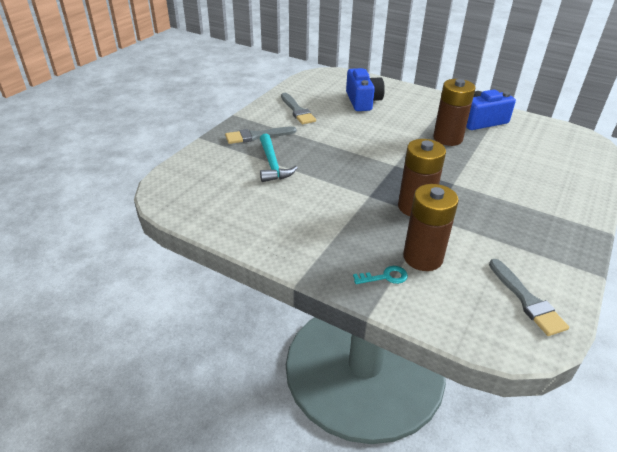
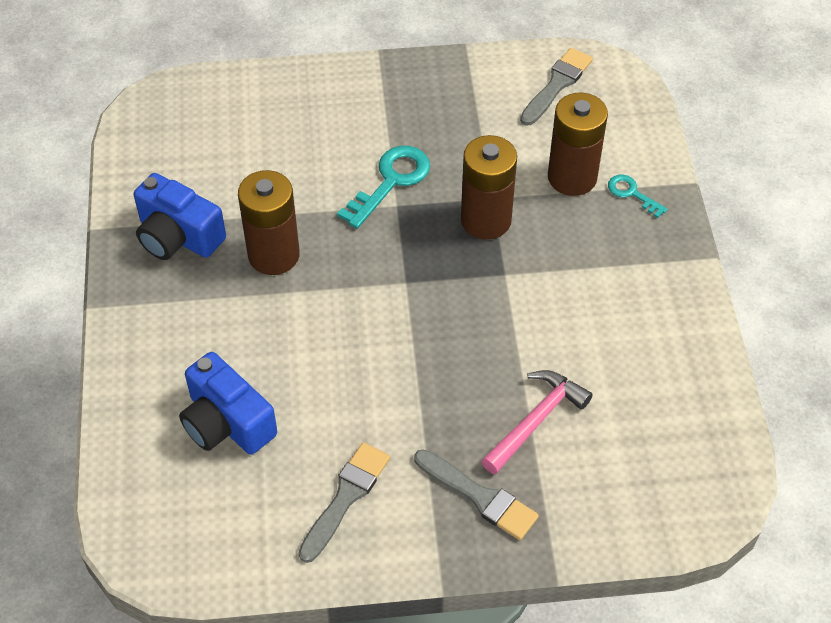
camera: 125 degrees left, 15 degrees up
(272, 165) = (536, 420): turquoise hammer -> pink hammer
(362, 101) = (227, 422): blue camera -> blue camera turned 90 degrees counterclockwise
(474, 188) = (391, 181): none -> turquoise key

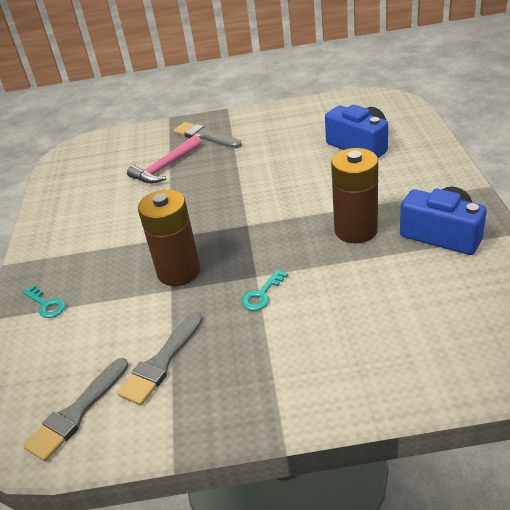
camera: 175 degrees left, 15 degrees down
(345, 497) = (280, 128): grey brush -> grey brush (161, 362)
(391, 181) = (262, 294): turquoise key -> turquoise key, size x0.56
(572, 177) = (94, 313): brown battery -> none

